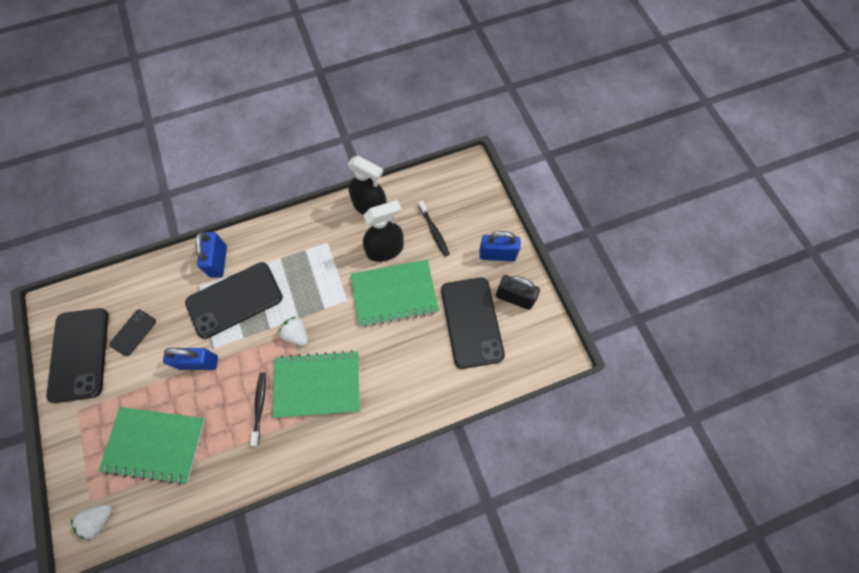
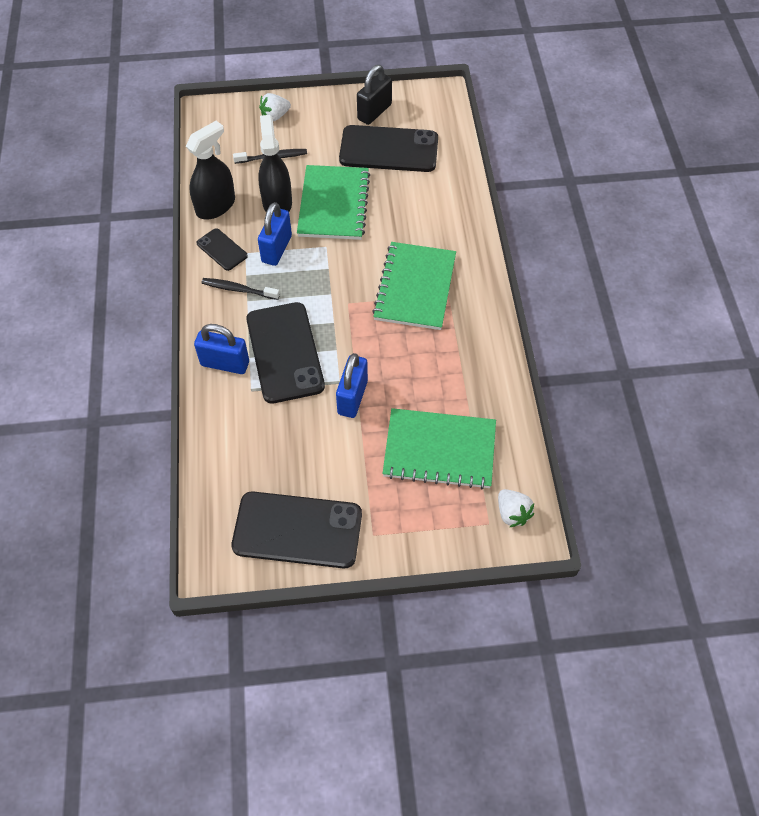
camera: 75 degrees left, 10 degrees down
(133, 332) = (289, 465): black phone -> black phone (222, 249)
(155, 444) = (439, 450): green notebook -> green notebook turned 75 degrees clockwise
(260, 406) = (424, 343): black toothbrush -> black toothbrush (238, 289)
(297, 334) = (350, 298): white strawberry -> white strawberry (275, 116)
(497, 254) = (321, 114): blue padlock -> blue padlock (276, 249)

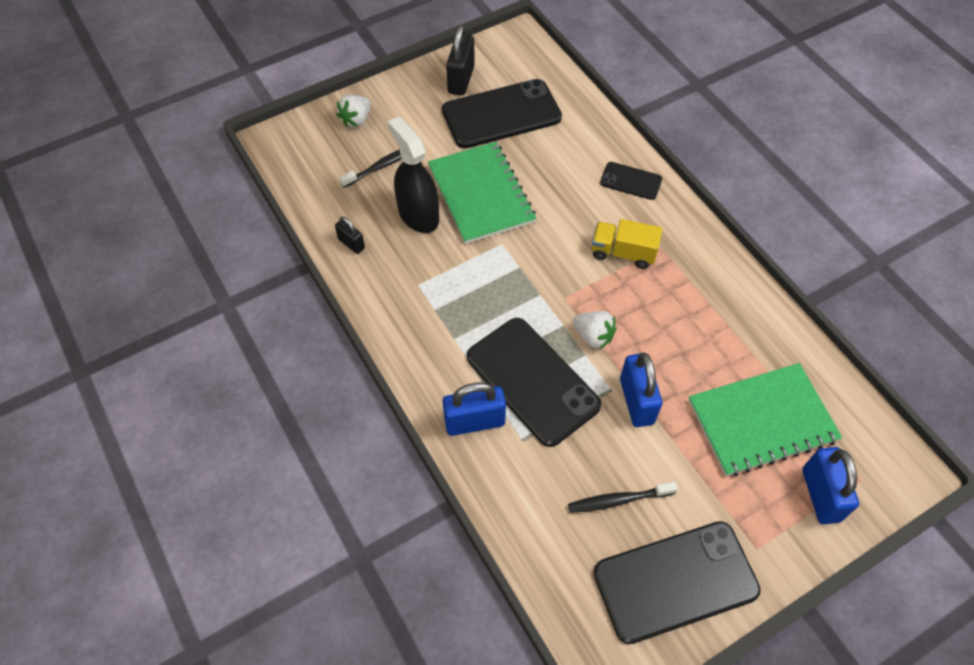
camera: 25 degrees left, 0 degrees up
(215, 206) = (351, 244): black spray bottle -> black padlock
(222, 249) = (389, 291): black phone -> black phone (631, 181)
(238, 289) = (437, 329): black toothbrush -> black toothbrush (618, 500)
(276, 249) = (450, 267): blue padlock -> blue padlock (820, 495)
(415, 287) = (623, 253): green notebook -> yellow truck
(512, 513) = (876, 457): white strawberry -> white strawberry (593, 336)

